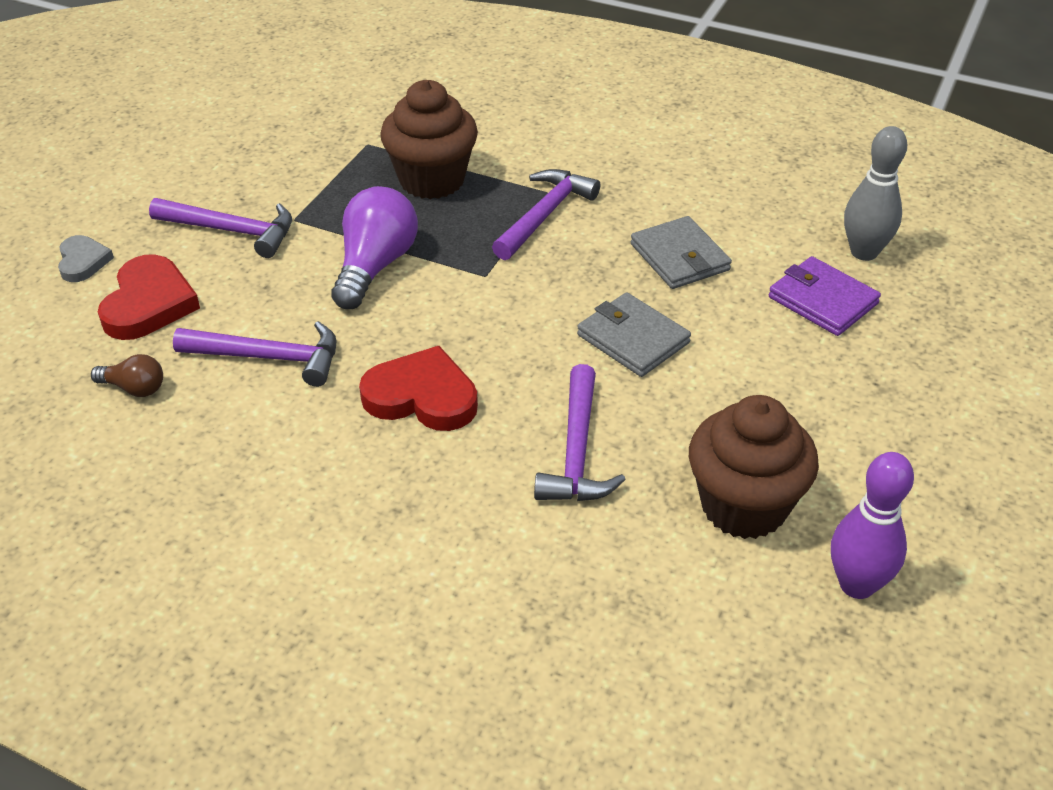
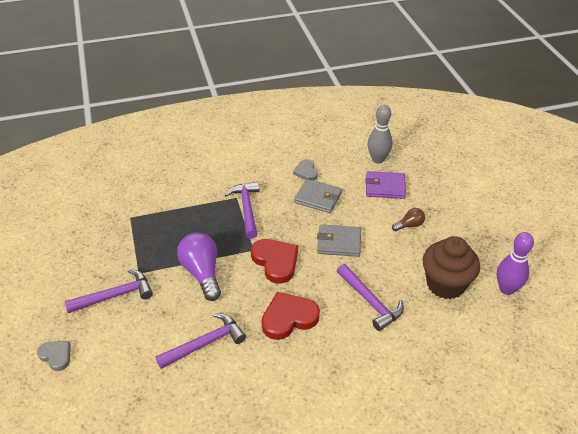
camera: 40 degrees left, 0 degrees up
(134, 388) = (160, 398): brown light bulb -> brown light bulb (409, 225)
(149, 304) = (117, 355): red heart -> red heart (275, 262)
(432, 180) = (180, 219): brown cupcake -> none
(707, 210) = (306, 172): none -> grey heart

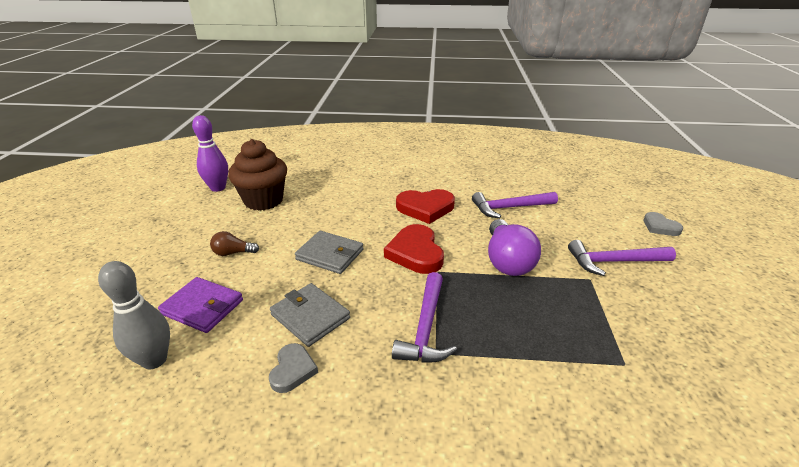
camera: 160 degrees left, 10 degrees down
(370, 301) = (343, 204): purple hammer -> none

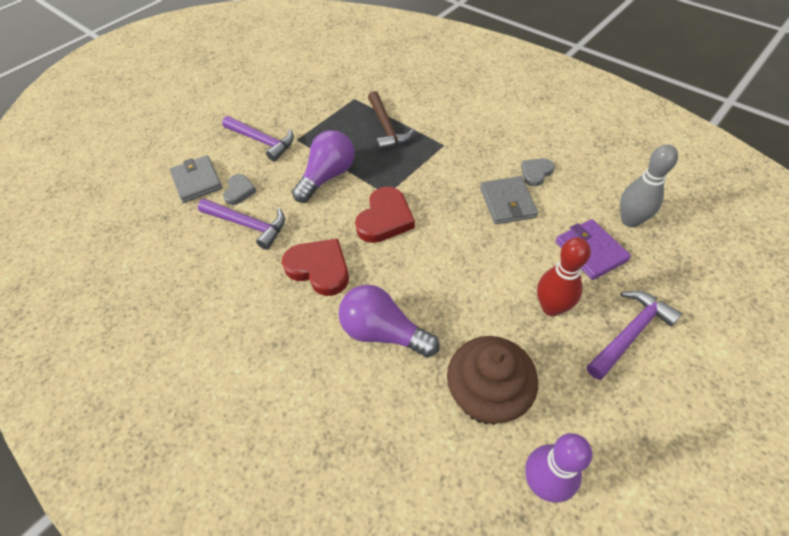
camera: 140 degrees left, 20 degrees up
(233, 253) = (551, 307): brown light bulb -> red bowling pin
(330, 254) = (458, 255): grey wallet -> grey wallet (197, 181)
(348, 200) = (383, 332): none -> purple light bulb
(425, 327) = (436, 160): purple hammer -> purple hammer (630, 333)
(527, 341) = (386, 127): none -> brown hammer
(660, 227) = (181, 147): grey heart -> grey heart (239, 191)

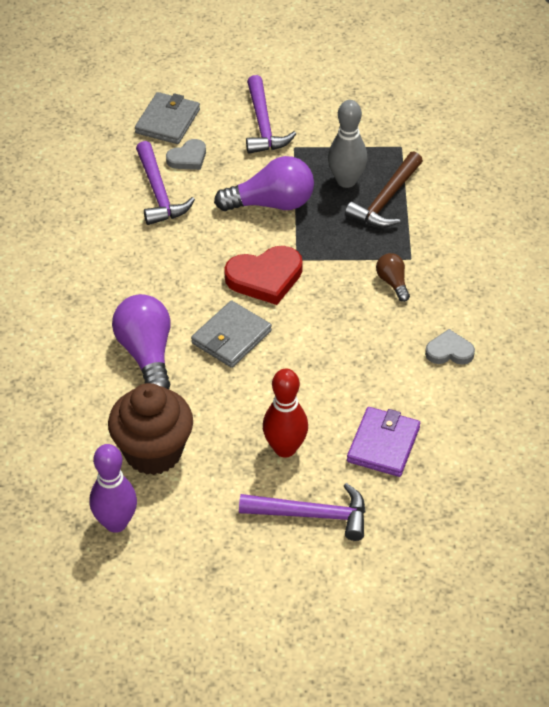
camera: 45 degrees right, 5 degrees down
(319, 268) = (164, 272): red heart -> none
(454, 163) = (392, 282): none -> brown light bulb
(507, 202) = (382, 352): grey wallet -> grey wallet (231, 337)
(630, 220) = (458, 456): grey bowling pin -> grey bowling pin (346, 181)

